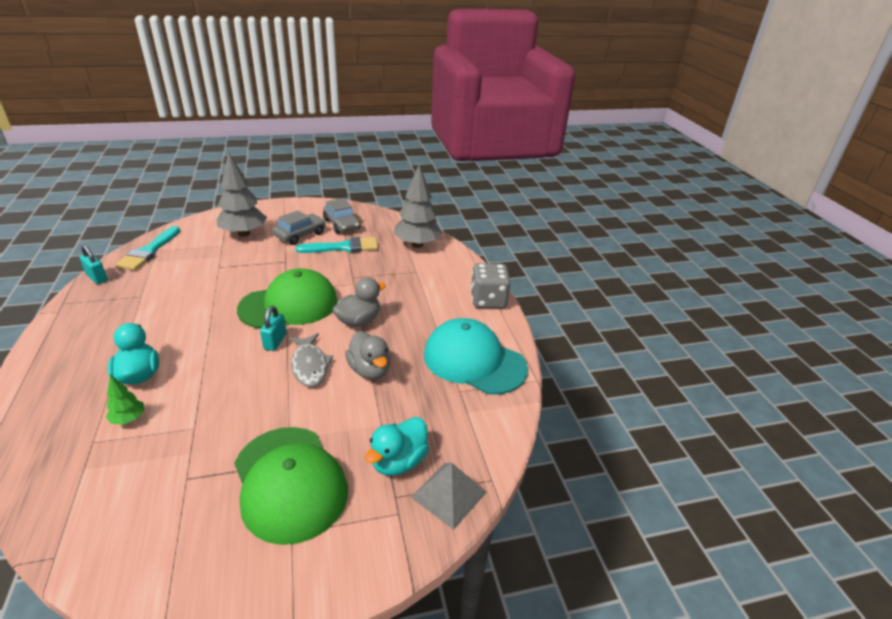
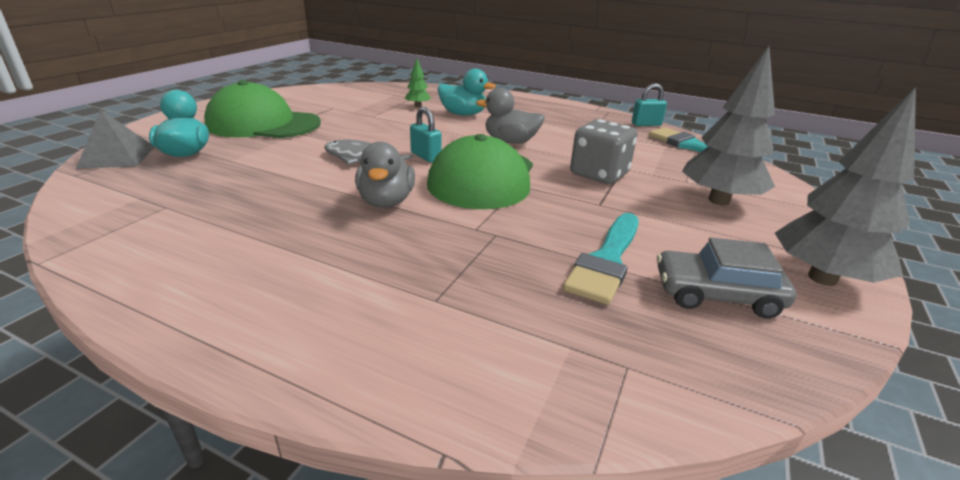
camera: 130 degrees right, 5 degrees down
(300, 235) = (688, 239): grey car -> none
(370, 370) = (298, 178): grey duck -> grey duck (510, 142)
(417, 244) = (540, 358): grey tree -> grey tree (822, 278)
(474, 361) = (169, 237): turquoise cap -> none
(488, 300) = (224, 334): grey dice -> grey dice (599, 174)

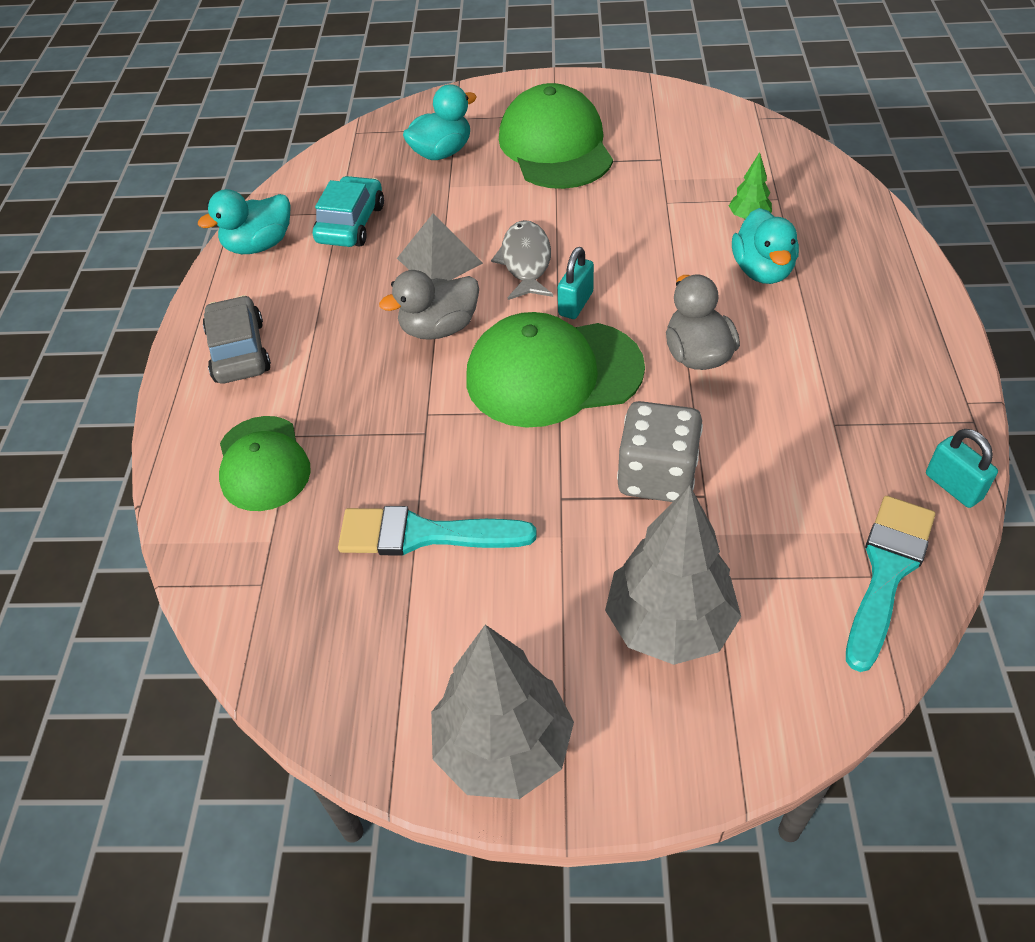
camera: 70 degrees right, 20 degrees up
(117, 157) = (403, 126): grey pyramid -> grey pyramid (439, 260)
(124, 257) = (259, 245): none -> turquoise duck
(193, 205) = (351, 224): none -> turquoise car
(458, 327) = (263, 463): none -> green cap
(716, 295) = (406, 639): grey car -> grey car (239, 351)

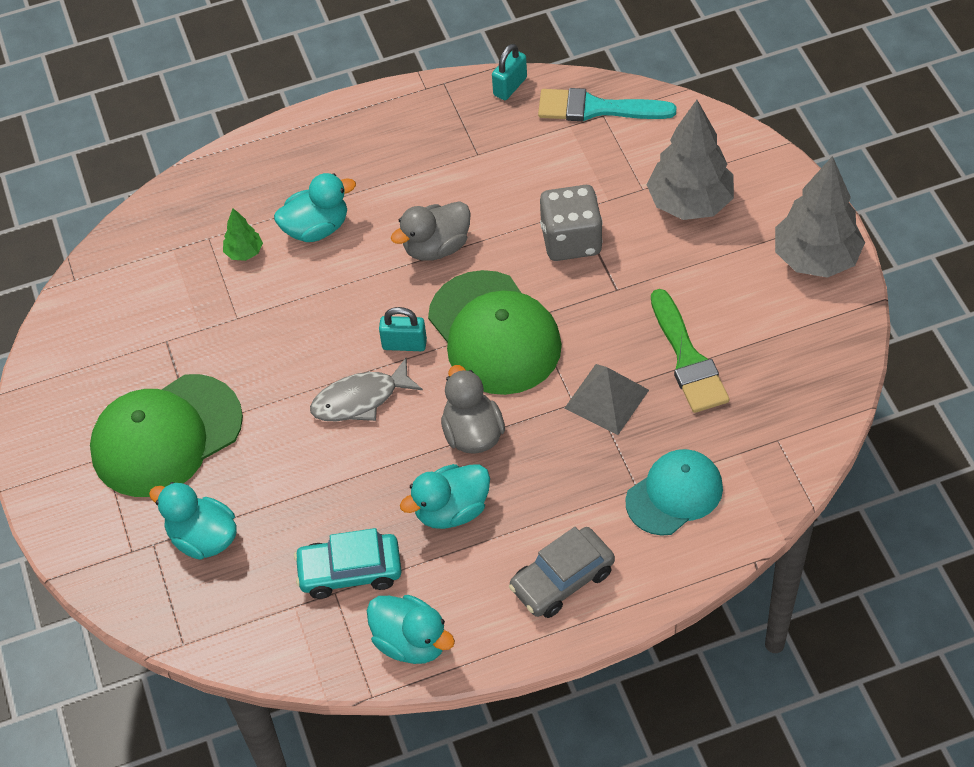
camera: 110 degrees left, 5 degrees up
(263, 463) = (674, 494): green cap -> turquoise cap
(365, 295) = (451, 510): none -> turquoise duck
(423, 534) = (687, 359): turquoise brush -> green brush
(439, 260) = (381, 469): grey pyramid -> grey pyramid (606, 399)
(439, 328) = (472, 433): grey duck -> grey duck turned 150 degrees counterclockwise

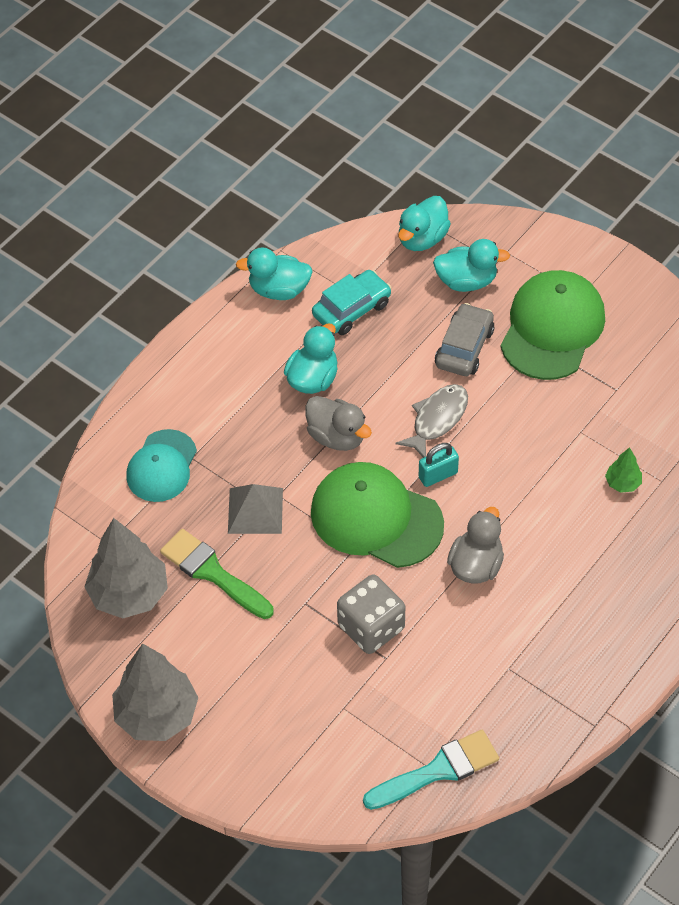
camera: 145 degrees right, 0 degrees up
(316, 228) = (584, 532): turquoise duck -> turquoise duck (422, 238)
(510, 86) = (532, 753): turquoise padlock -> none
(562, 579) = (205, 373): grey car -> grey car (464, 347)
(689, 203) = (294, 714): grey tree -> grey tree (129, 594)

